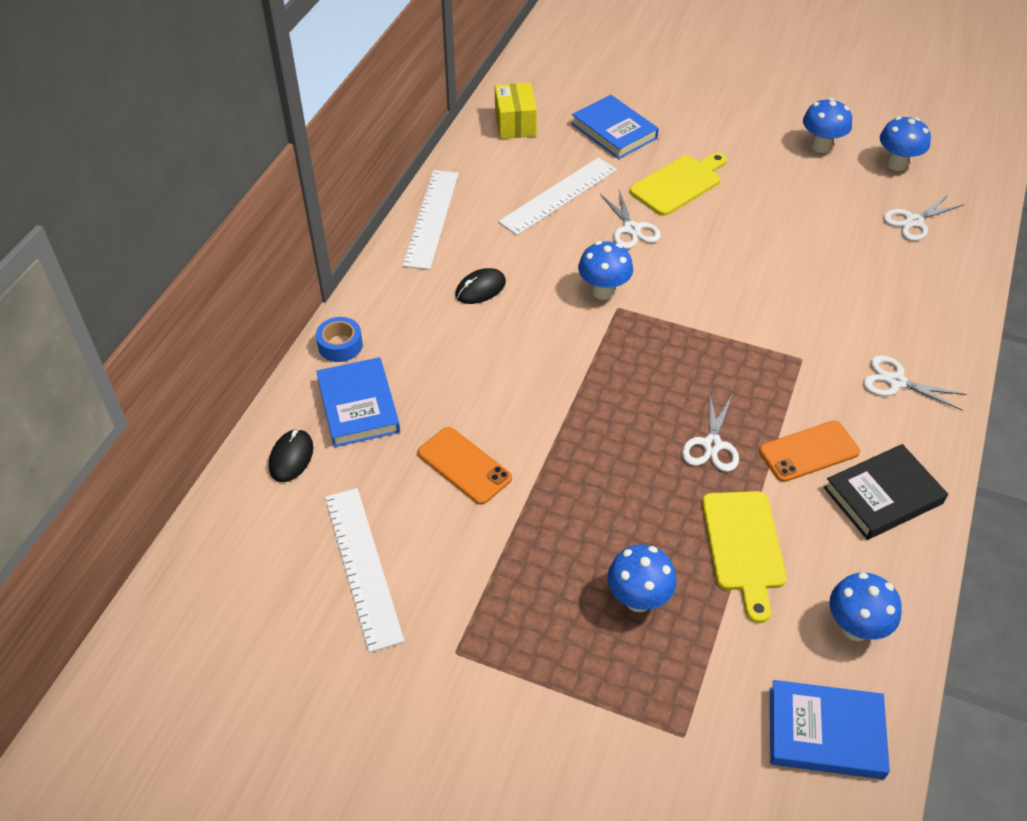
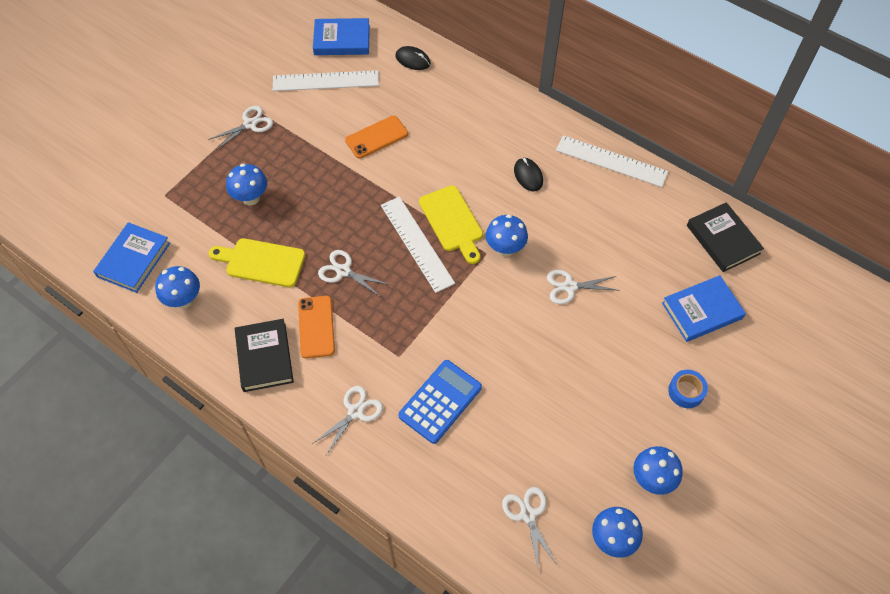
camera: 105 degrees right, 10 degrees up
(340, 345) = (496, 93): blue tape -> blue tape (686, 391)
(358, 406) = (441, 94): blue book -> blue book (342, 40)
(488, 652) = (250, 124): none -> white scissors
(515, 124) = (723, 239): yellow box -> black book
(558, 196) = (621, 247): white ruler -> white ruler (417, 243)
(678, 184) = (619, 338): yellow cutting board -> yellow cutting board (452, 221)
(836, 310) = (440, 401): none -> blue calculator

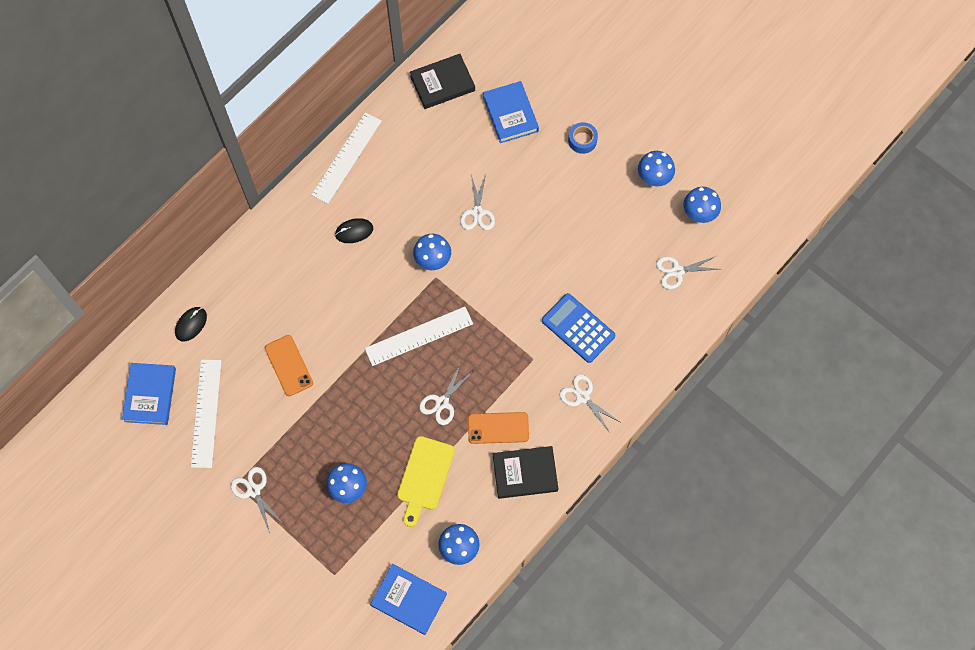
camera: 85 degrees left, 10 degrees up
(452, 221) = (398, 303): yellow cutting board -> none

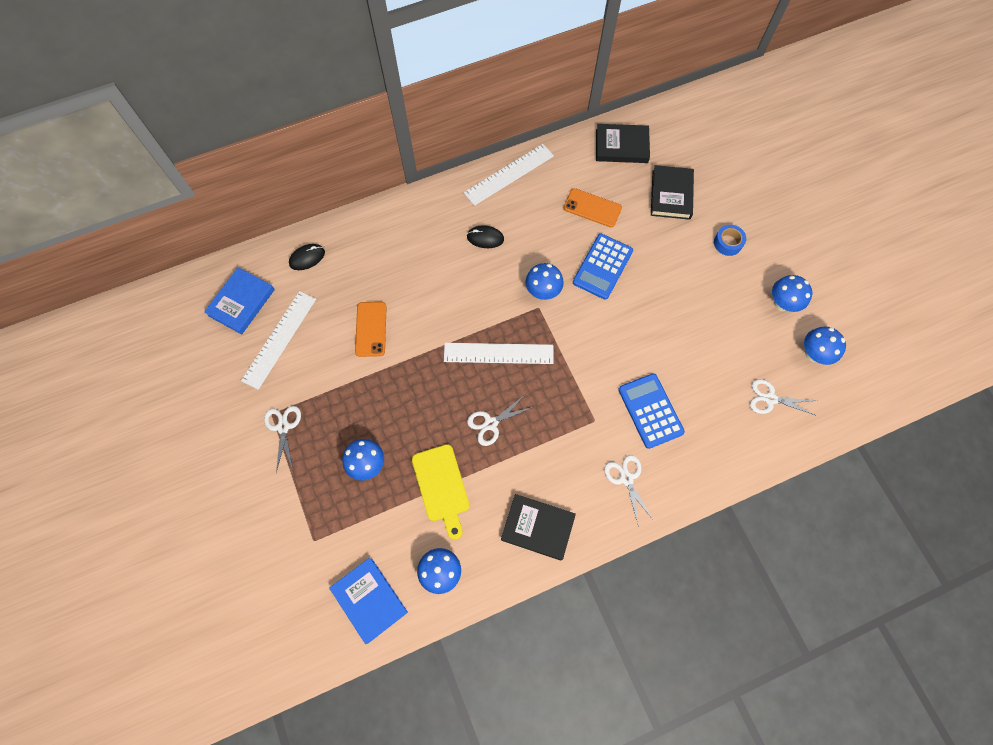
camera: 25 degrees right, 0 degrees up
(425, 477) = (441, 486): yellow cutting board -> yellow cutting board turned 60 degrees counterclockwise
(477, 212) = (602, 267): white scissors -> blue calculator
(498, 428) = (532, 471): orange phone -> orange phone (592, 208)
(510, 114) = (671, 194): blue book -> black book

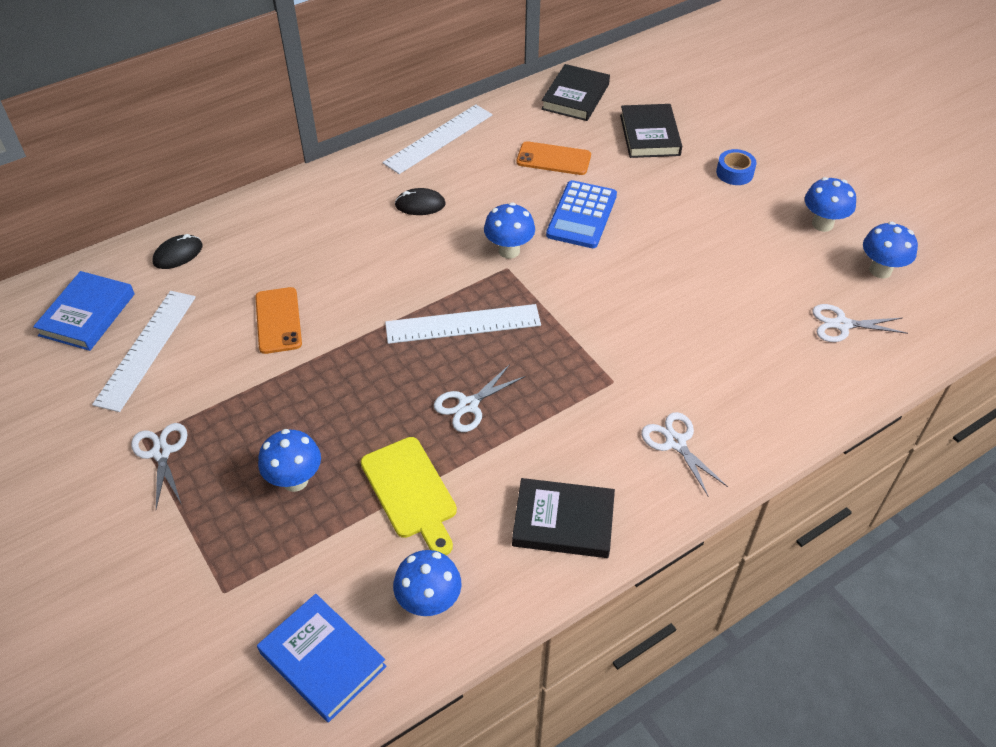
camera: 10 degrees left, 20 degrees down
(621, 146) = (575, 97): black book -> black book turned 60 degrees counterclockwise
(650, 411) = (687, 360): blue calculator -> none

